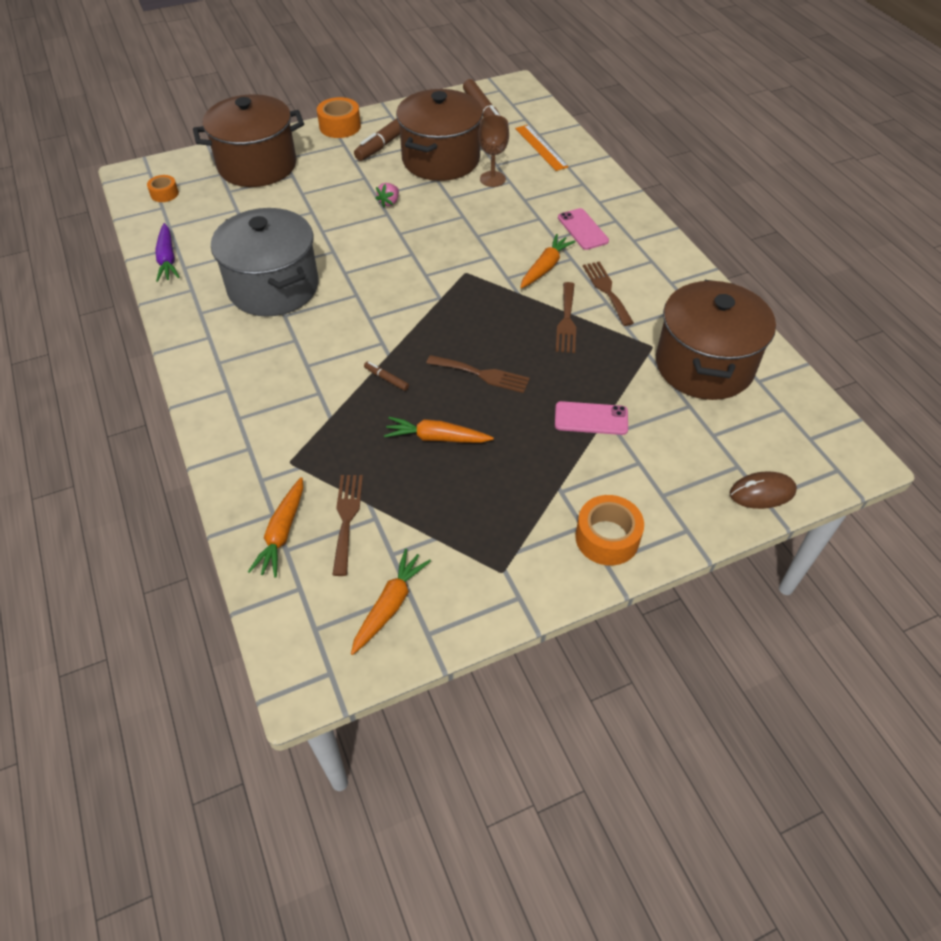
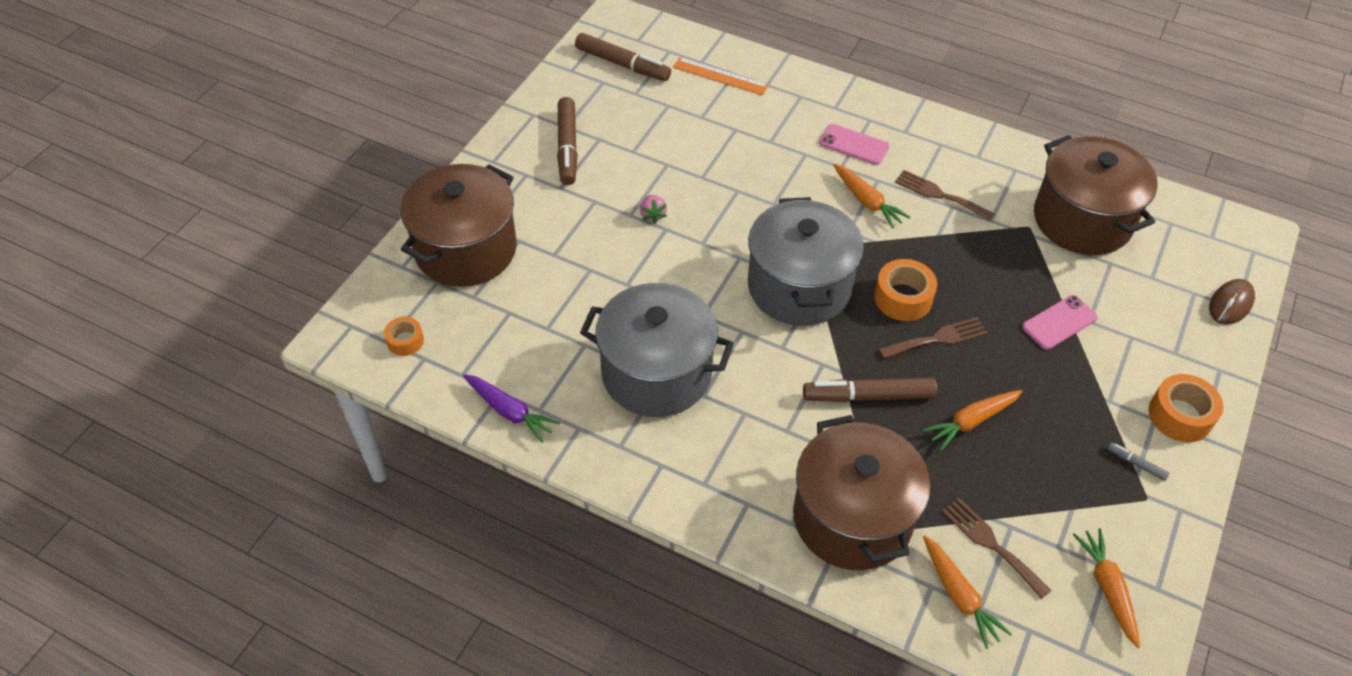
camera: 40 degrees left, 0 degrees up
(340, 126) = (496, 155): orange tape -> orange tape (903, 298)
(386, 379) = (868, 396): brown marker -> brown marker, size x2.21
(428, 291) = (799, 287): none -> grey pot
(441, 159) = (644, 140): brown pot -> brown pot (852, 518)
(492, 179) = (717, 135): brown goblet -> none
(525, 544) = (1136, 464): none -> grey marker
(545, 267) = (867, 202): orange carrot -> orange carrot turned 150 degrees clockwise
(566, 321) = (942, 244): brown fork -> none

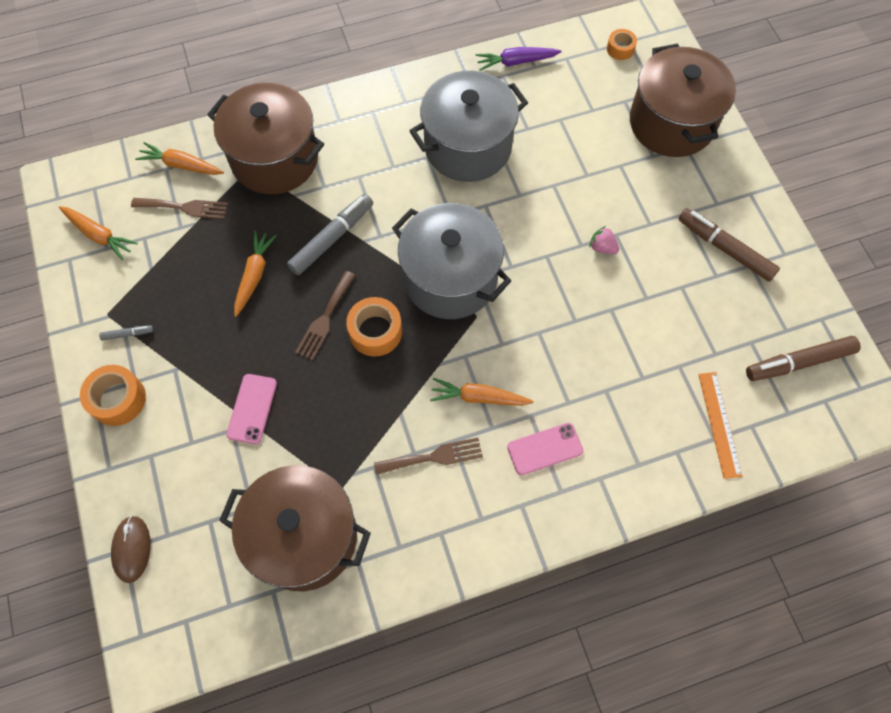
camera: 135 degrees right, 15 degrees up
(720, 76) = (719, 424): orange ruler -> orange ruler turned 75 degrees counterclockwise
(868, 396) = (332, 238): brown marker -> grey marker

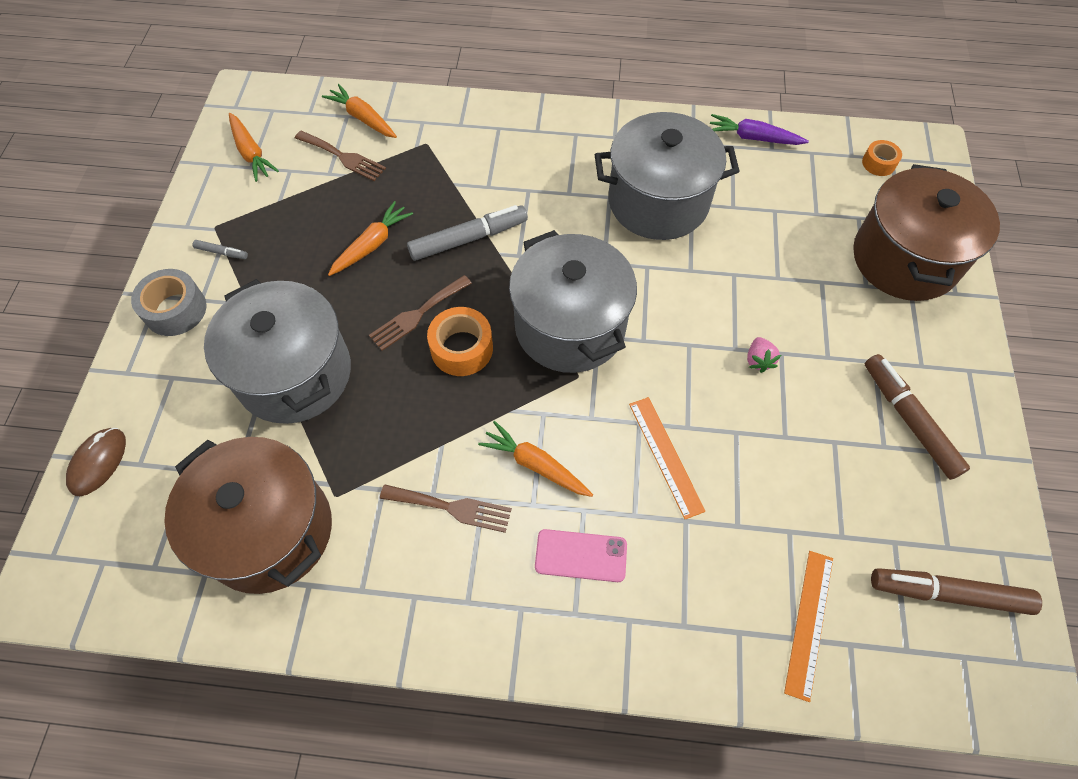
camera: 25 degrees right, 5 degrees down
(118, 399) = (175, 310): orange tape -> grey tape
(252, 409) = (294, 374): pink phone -> grey pot
(275, 159) = (454, 144): brown pot -> none
(569, 349) = (666, 456): none -> orange ruler
(602, 247) = (758, 360): pink strawberry -> pink strawberry turned 150 degrees counterclockwise

